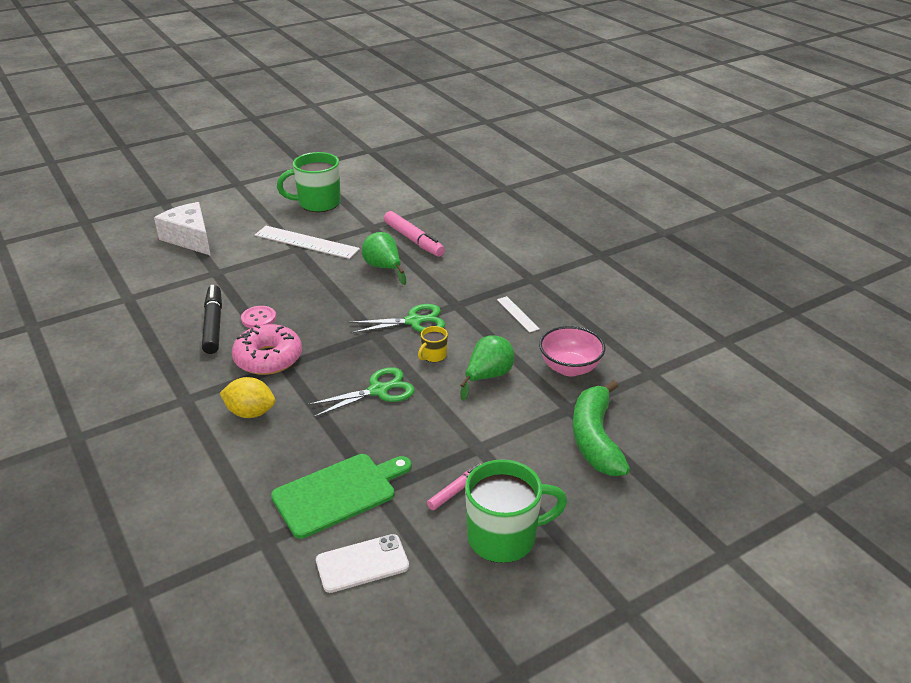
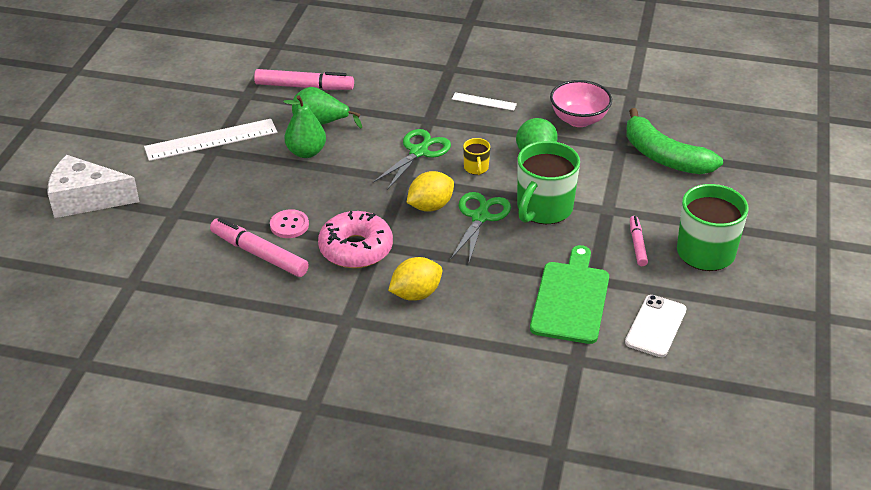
camera: 45 degrees left, 5 degrees up
(213, 325) = (259, 254): black marker -> pink marker
(318, 203) = (156, 99): green mug -> green mug (543, 209)
(345, 280) = (306, 152): none -> green pear
(359, 362) = (430, 206): none -> yellow lemon

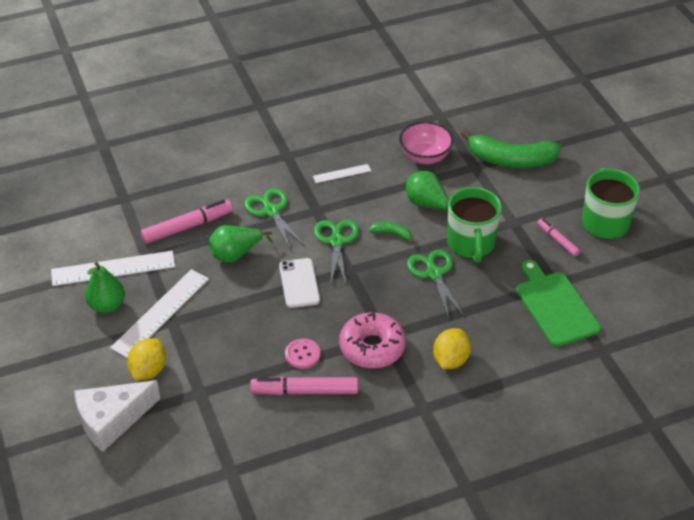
camera: 35 degrees left, 5 degrees up
(211, 92) = (113, 268): none -> white ruler
(306, 152) = (250, 285): green pear -> green pear (107, 305)
(387, 104) = (271, 211): none -> green scissors
(430, 206) = (390, 283): yellow lemon -> yellow lemon (148, 370)
(476, 168) = (392, 234): yellow mug -> green banana
(655, 326) = (625, 297): white phone -> white phone (299, 283)

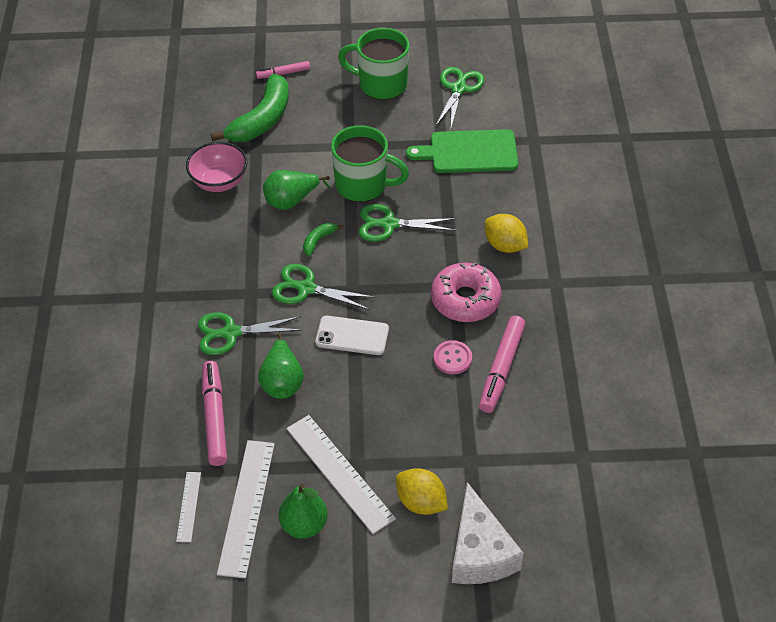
camera: 70 degrees left, 5 degrees up
(342, 173) = (205, 256): white ruler -> white ruler (188, 506)
(557, 240) = (388, 123): pink marker -> pink marker (283, 73)
(635, 277) = (458, 89): none -> green scissors

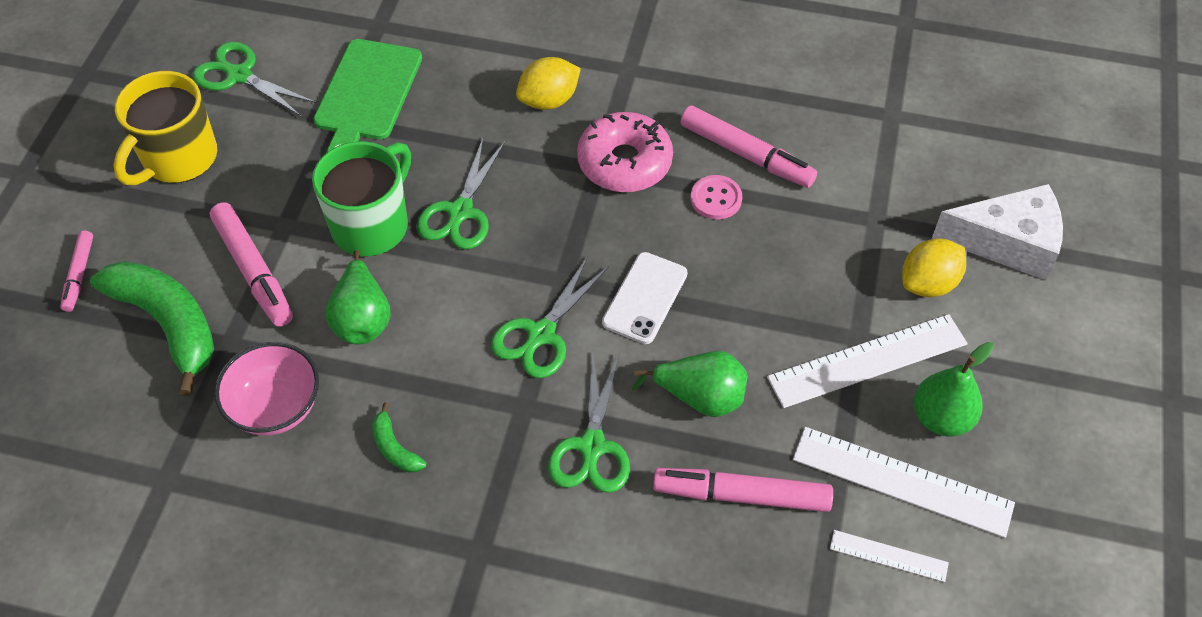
camera: 75 degrees left, 5 degrees up
(310, 143) = (254, 270): none -> pink marker
(318, 241) = (456, 301): green banana -> green banana (395, 448)
(381, 84) = (178, 158): green mug -> yellow mug

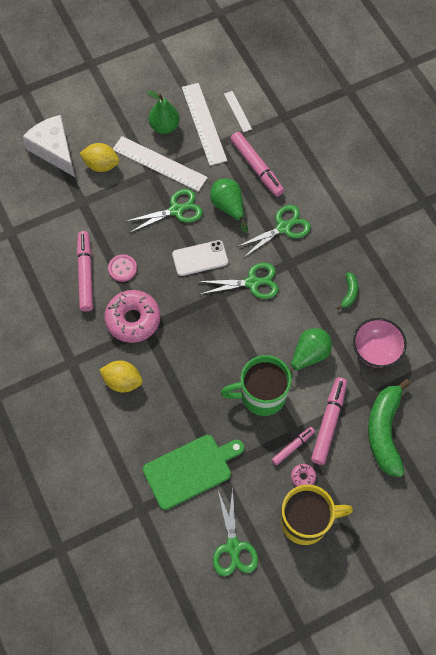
camera: 130 degrees left, 10 degrees up
(79, 275) = (400, 496): pink marker -> pink marker (292, 447)
(227, 193) = (303, 477): none -> pink donut
(460, 212) = (221, 365): green scissors -> green scissors (176, 210)

